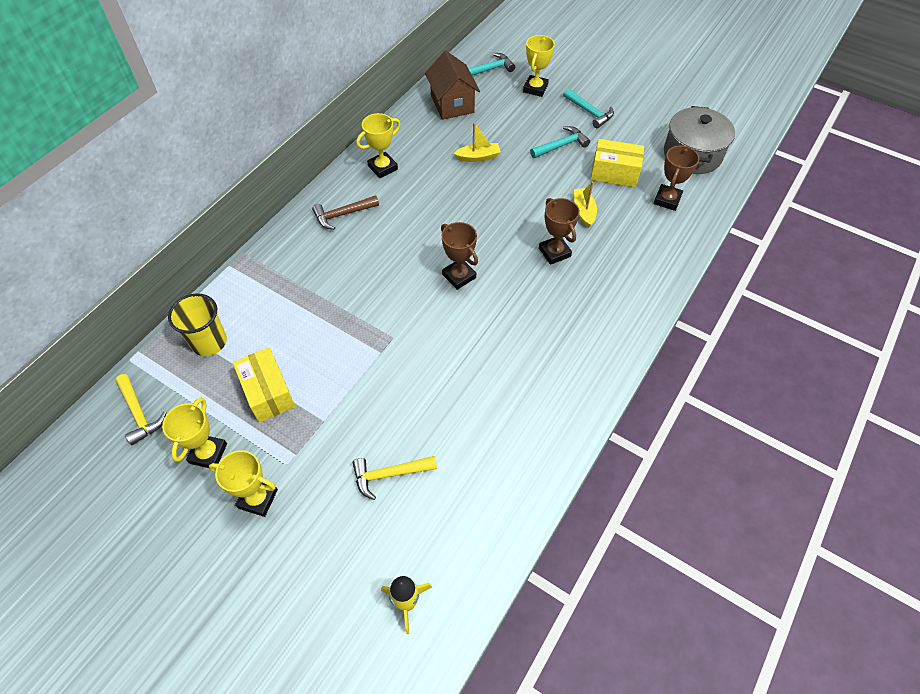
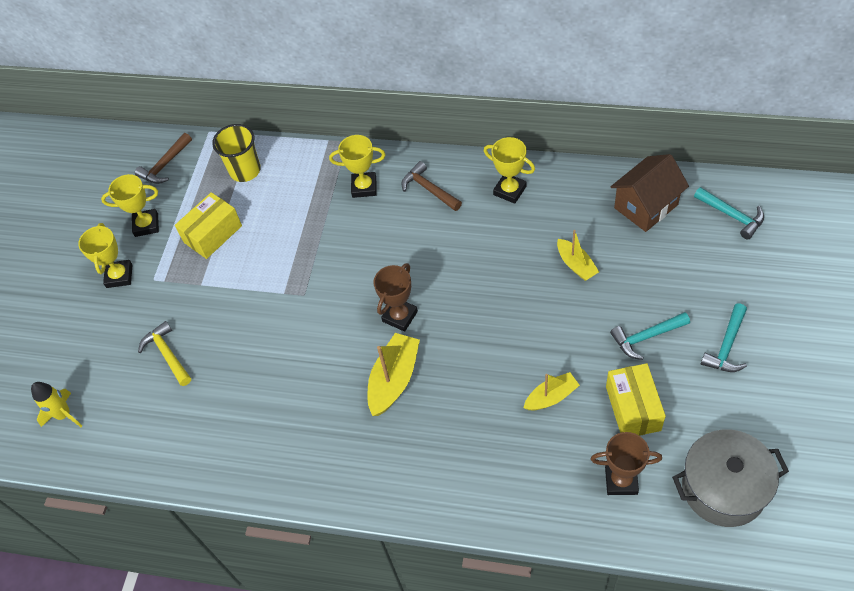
camera: 75 degrees right, 0 degrees up
(139, 414) = (165, 165): yellow hammer -> brown hammer
(518, 300) = (394, 379): none -> yellow boat
(535, 88) = (731, 274): yellow trophy -> yellow trophy (364, 187)
(554, 252) = (474, 389): brown trophy -> none
(561, 145) = (646, 337): turquoise hammer -> turquoise hammer turned 120 degrees clockwise

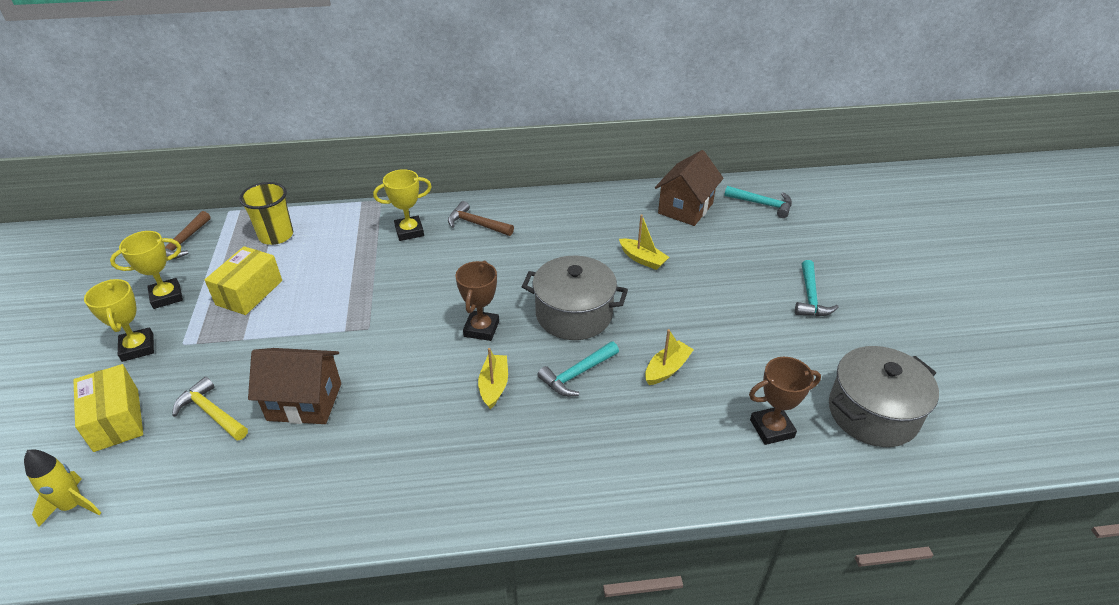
camera: 25 degrees left, 15 degrees down
(238, 360) = (304, 402): none -> brown house
(394, 379) = (494, 386): yellow boat -> yellow boat, size x0.64
(487, 318) = (574, 314): none -> grey pot
(509, 190) = (556, 214): yellow trophy -> none
(633, 408) = (751, 363): yellow box -> yellow box (116, 419)
(646, 337) = (734, 303): turquoise hammer -> turquoise hammer (577, 374)

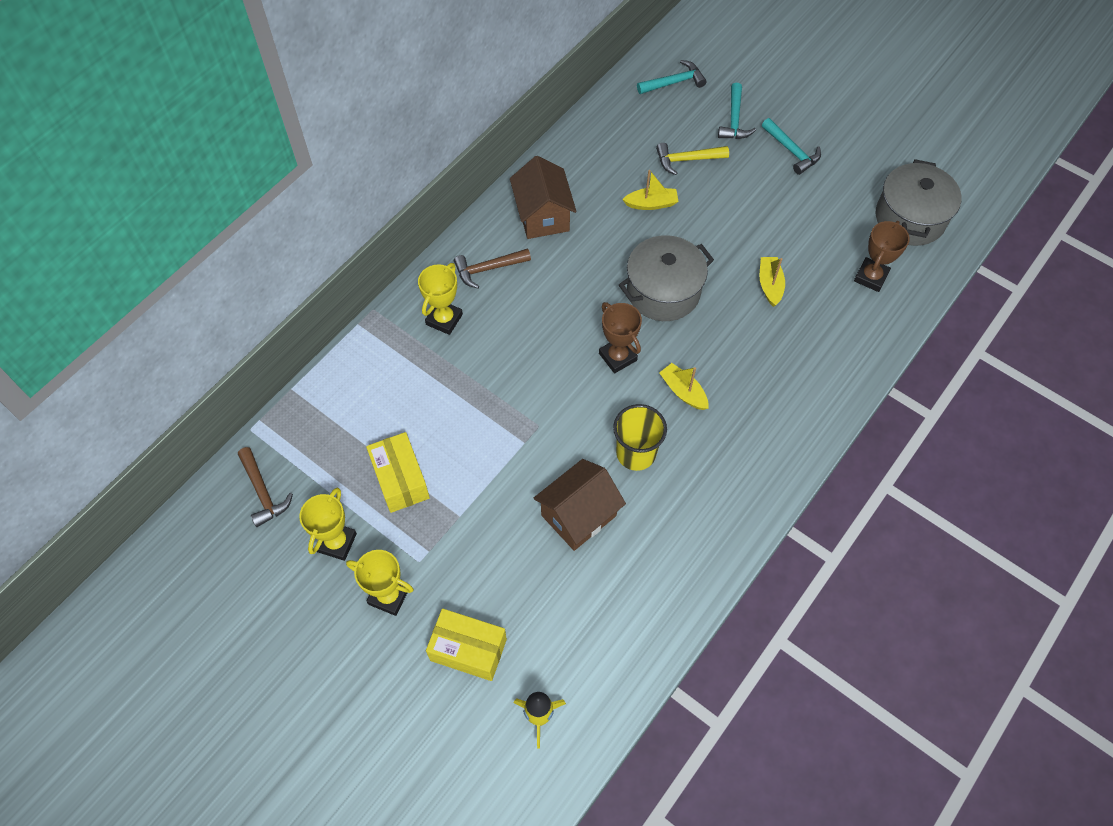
camera: 45 degrees left, 20 degrees up
(211, 412) = (527, 581): yellow hammer -> yellow hammer (687, 160)
(276, 235) = (336, 415): yellow cup -> yellow cup (636, 453)
(577, 374) = (722, 337): turquoise hammer -> turquoise hammer (734, 120)
(685, 208) = (625, 128): brown house -> brown house (543, 216)

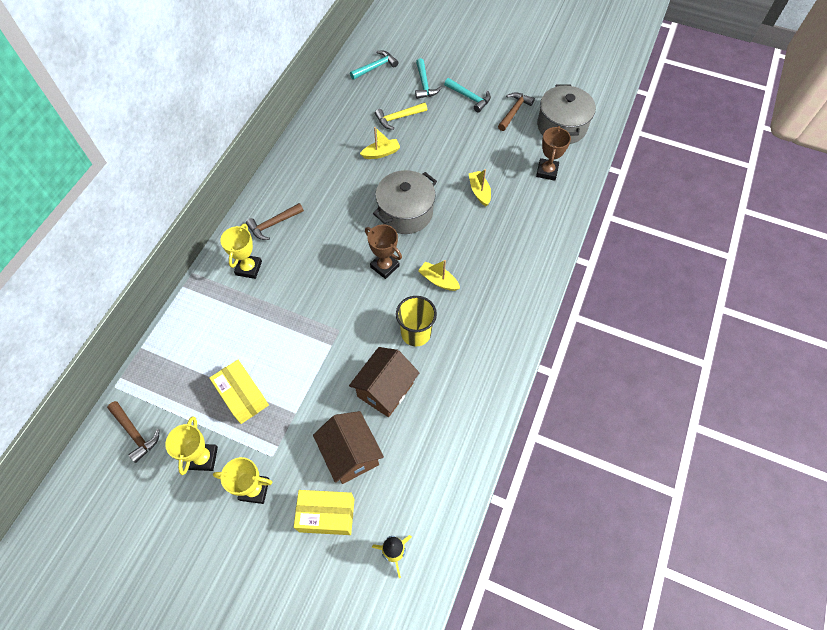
camera: 15 degrees left, 0 degrees up
(543, 216) = (305, 178): brown house -> brown house (351, 454)
(849, 183) = (514, 111): none -> brown hammer

